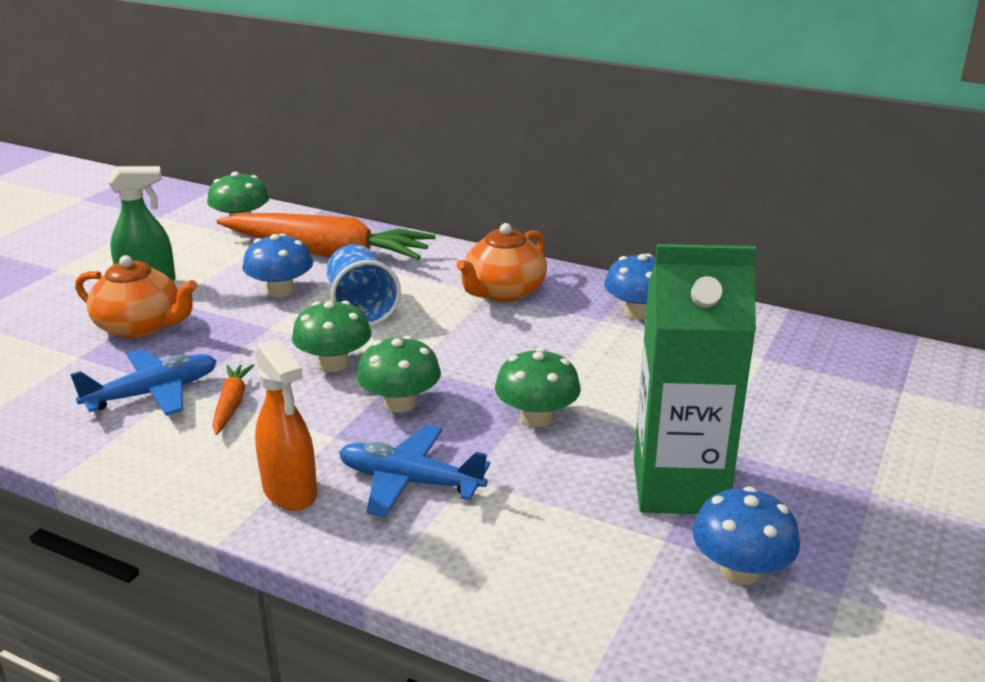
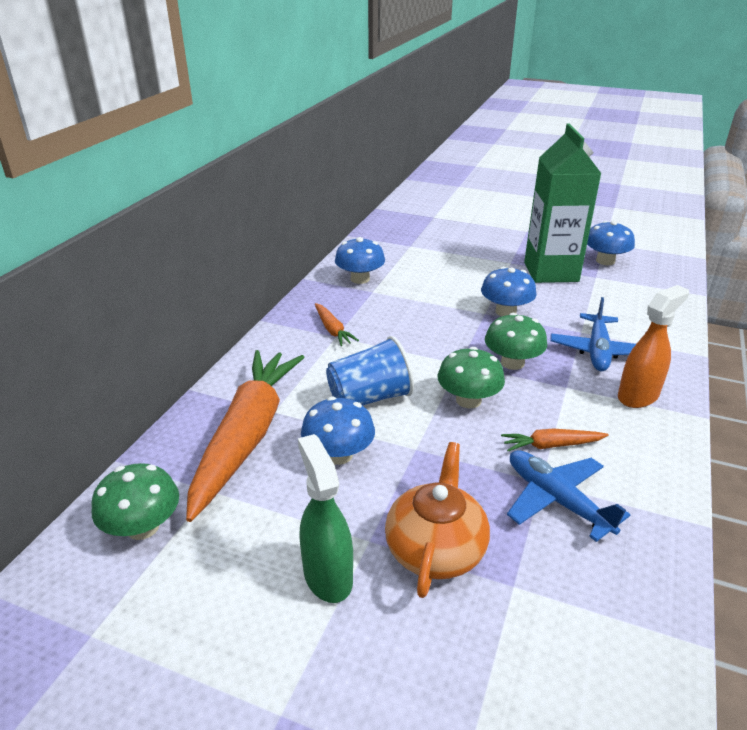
camera: 95 degrees left, 5 degrees up
(503, 292) = (332, 330): orange teapot -> orange carrot
(536, 417) = (505, 311): green mushroom -> blue mushroom

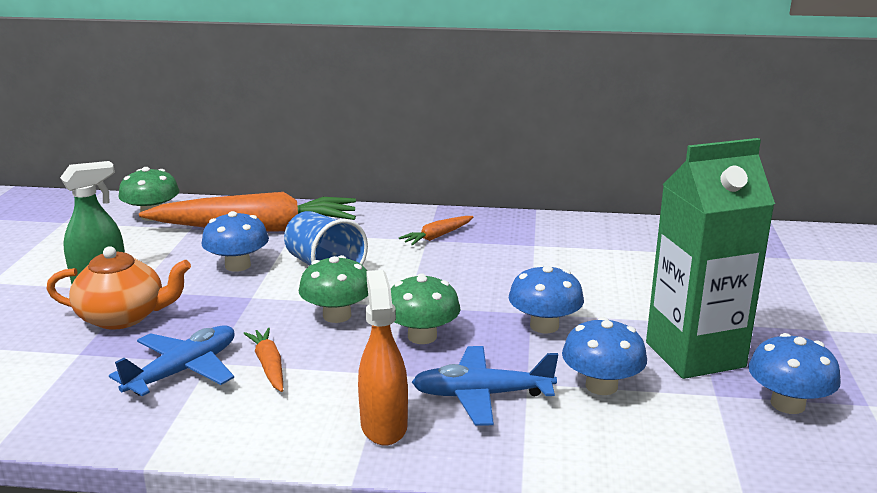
camera: 75 degrees right, 10 degrees down
(360, 279) = (558, 235): blue mushroom -> blue mushroom (601, 386)
(638, 396) = (384, 425): orange spray bottle -> orange spray bottle turned 135 degrees counterclockwise

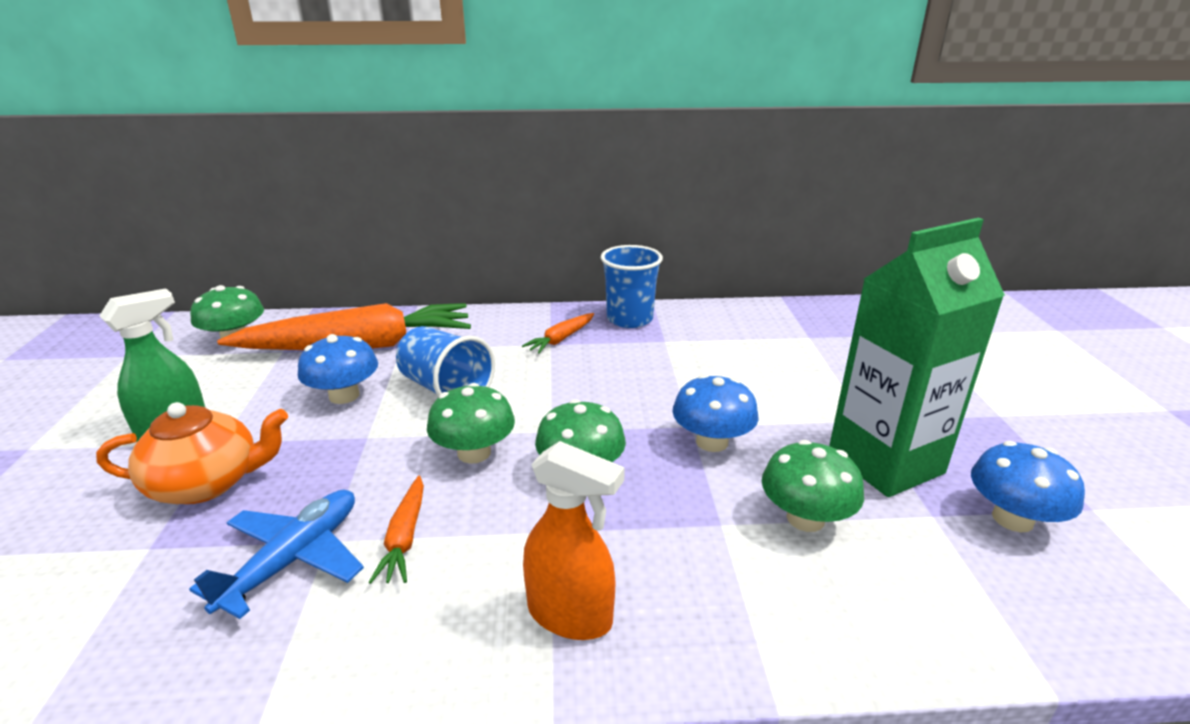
camera: 10 degrees left, 5 degrees up
(269, 366) = (405, 537): orange carrot -> orange carrot turned 150 degrees counterclockwise
(384, 425) = (570, 615): orange spray bottle -> orange spray bottle turned 135 degrees clockwise
(481, 395) = (675, 550): blue plane -> none
(507, 224) = (629, 319): none -> blue cup
(601, 386) = (805, 518): blue mushroom -> green mushroom

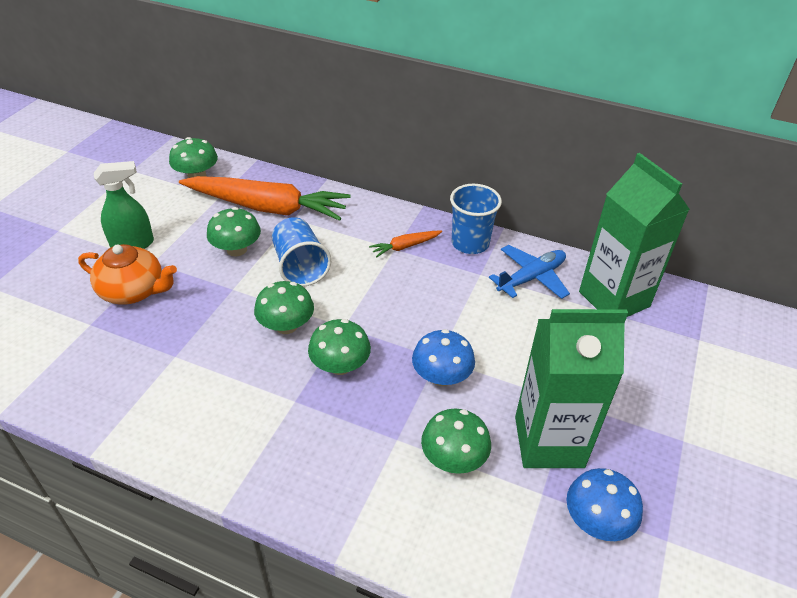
camera: 25 degrees right, 15 degrees up
(294, 559) = (153, 361): blue plane -> blue plane (531, 278)
(344, 395) = (236, 249): blue mushroom -> green mushroom
(405, 537) = (214, 371): orange carrot -> none
(570, 615) = (269, 458): orange spray bottle -> none
(813, 325) = (614, 299): none -> green carton

